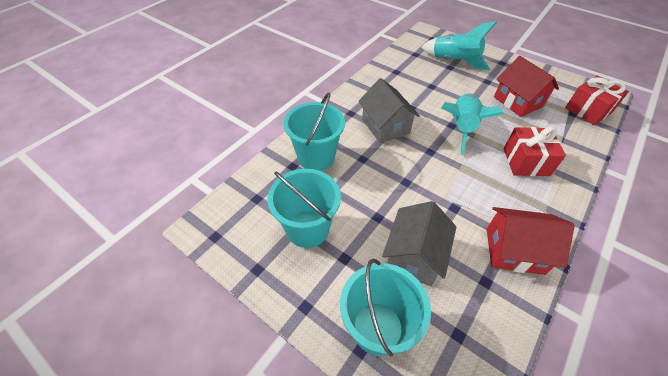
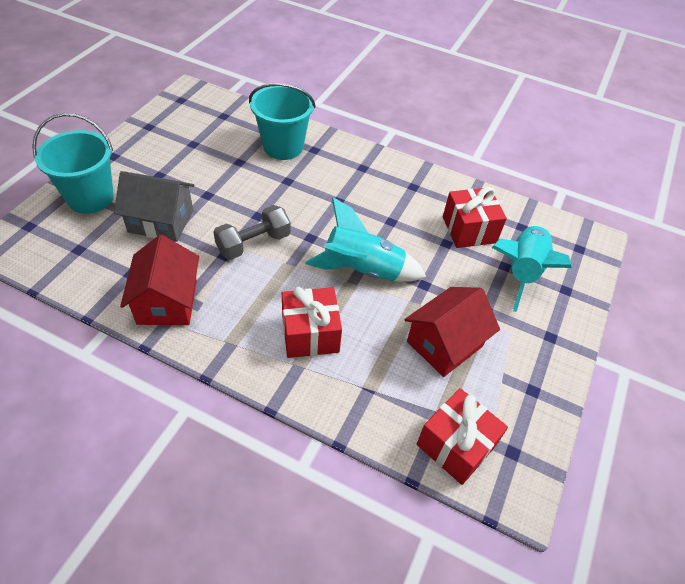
camera: 75 degrees right, 0 degrees up
(307, 228) = (190, 149): turquoise bucket -> none
(385, 126) = (346, 197): grey house -> none
(419, 74) = (469, 230): none -> red gift
(439, 187) = (253, 243): none -> grey dumbbell

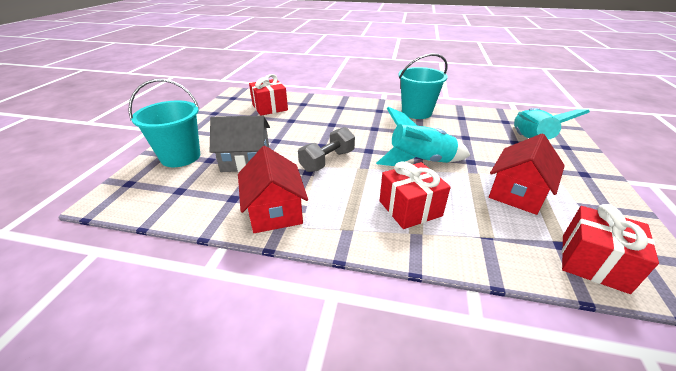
camera: 10 degrees left, 15 degrees down
(283, 147) = (318, 109): turquoise bucket -> turquoise bucket (416, 112)
(469, 230) = (474, 128): red gift -> red gift (270, 107)

